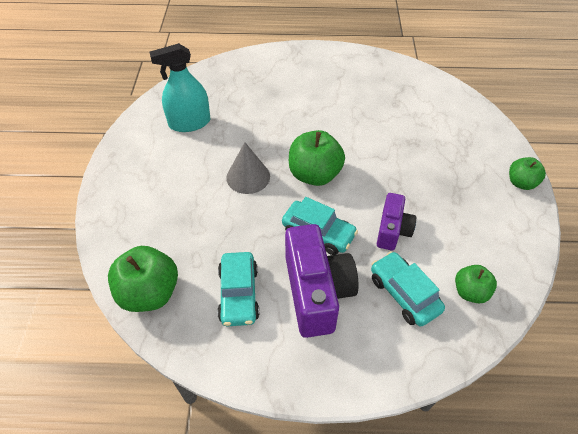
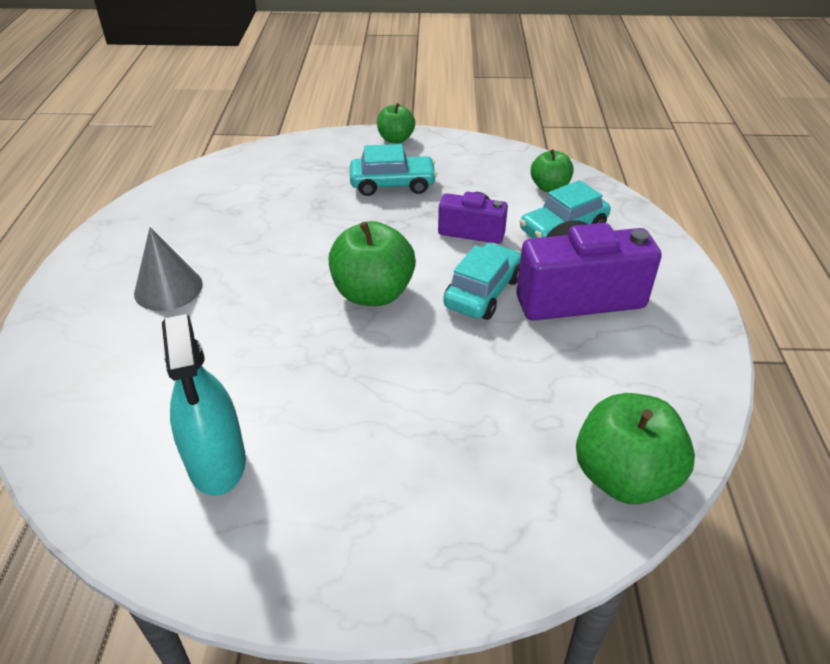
camera: 90 degrees left, 10 degrees down
(239, 294) = (599, 369): turquoise car -> turquoise car (392, 184)
(248, 177) = (373, 367): grey cone -> grey cone (168, 288)

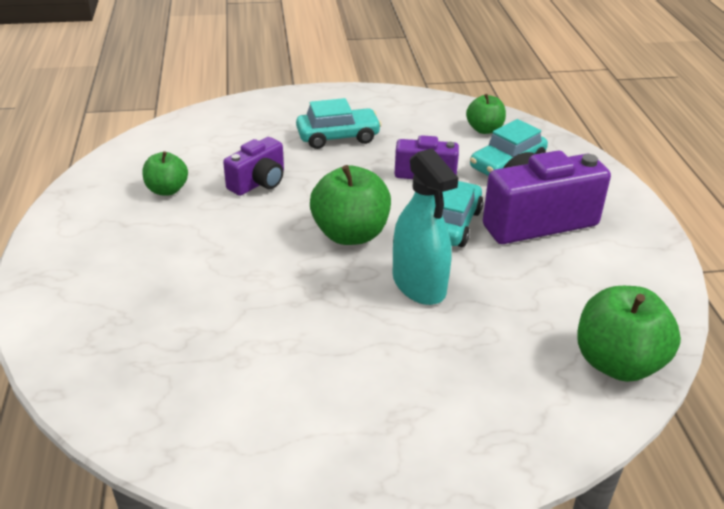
camera: 10 degrees left, 5 degrees down
(168, 288) = (151, 246): grey cone -> none
(217, 462) = (252, 391): turquoise spray bottle -> turquoise spray bottle (419, 284)
(297, 228) = (259, 182): none -> purple camera
(395, 139) = (328, 96): green apple -> green apple (167, 190)

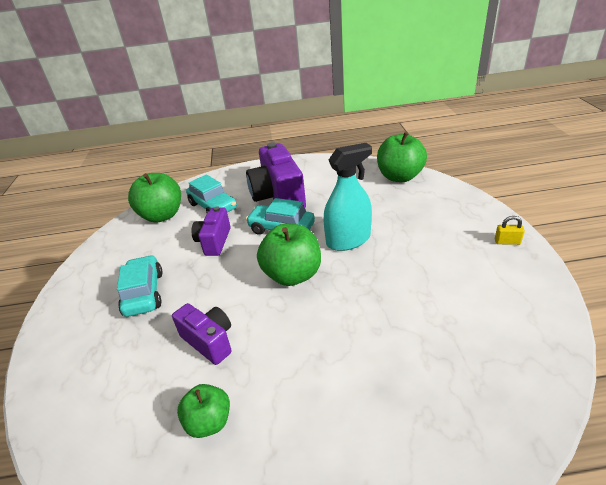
camera: 85 degrees left, 0 degrees up
(399, 469) = (507, 242): none -> yellow padlock
(484, 129) = (162, 215): green apple -> green apple, size x1.68

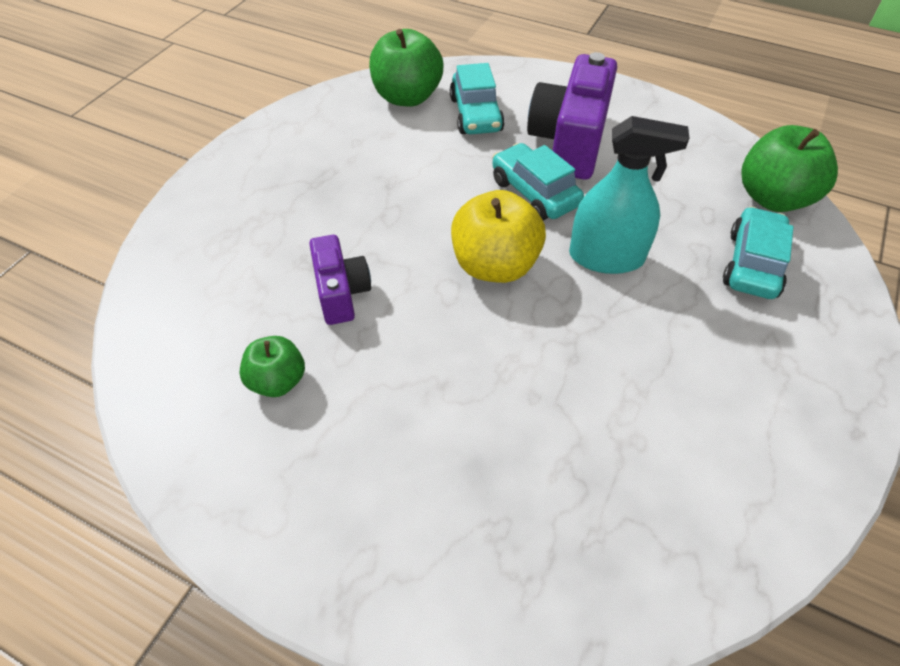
camera: 30 degrees right, 15 degrees up
(144, 293) = (317, 193): turquoise car -> turquoise car (752, 264)
(214, 241) = (440, 167): purple camera -> none
(292, 275) = (495, 265): green apple -> yellow apple
(507, 242) = (836, 389): yellow padlock -> none

